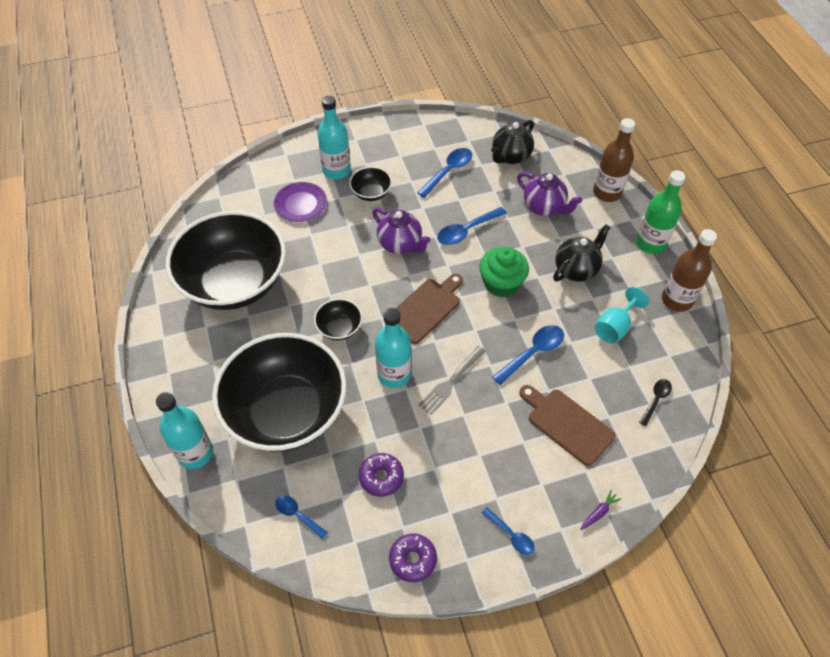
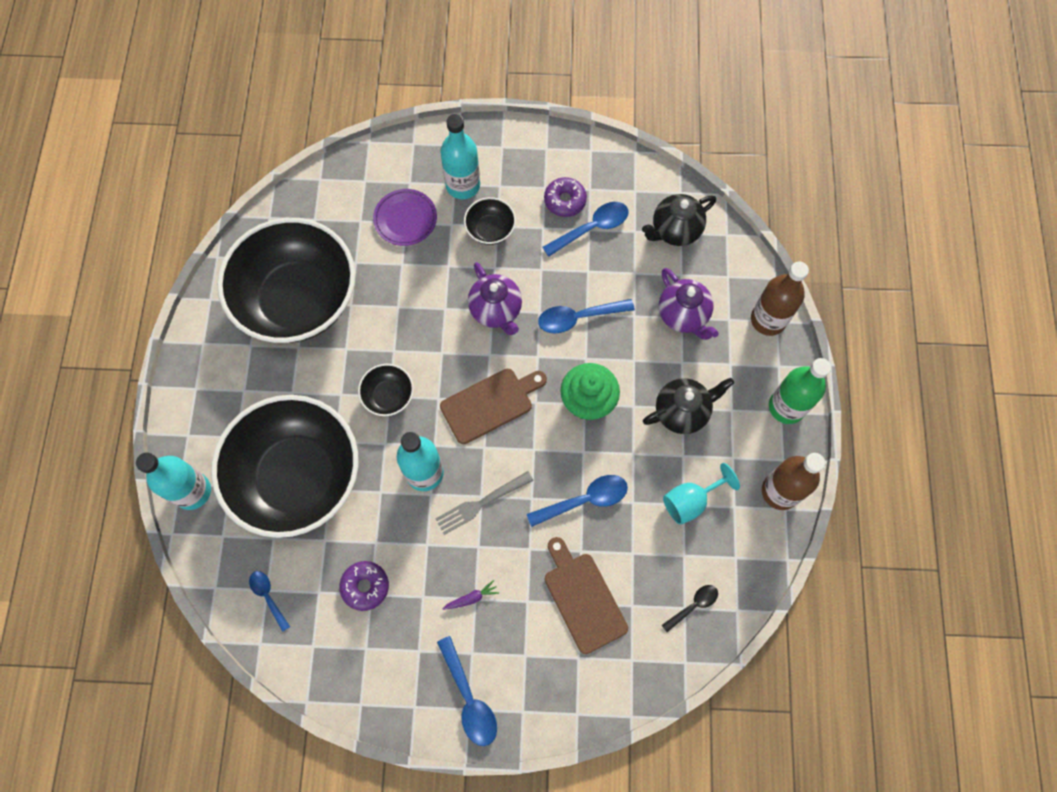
camera: 20 degrees right, 15 degrees up
(413, 559) = (361, 686): purple donut -> purple donut (565, 200)
(511, 535) = (469, 698): blue spoon -> blue spoon, size x1.62
(599, 512) = (570, 709): purple carrot -> purple carrot (471, 598)

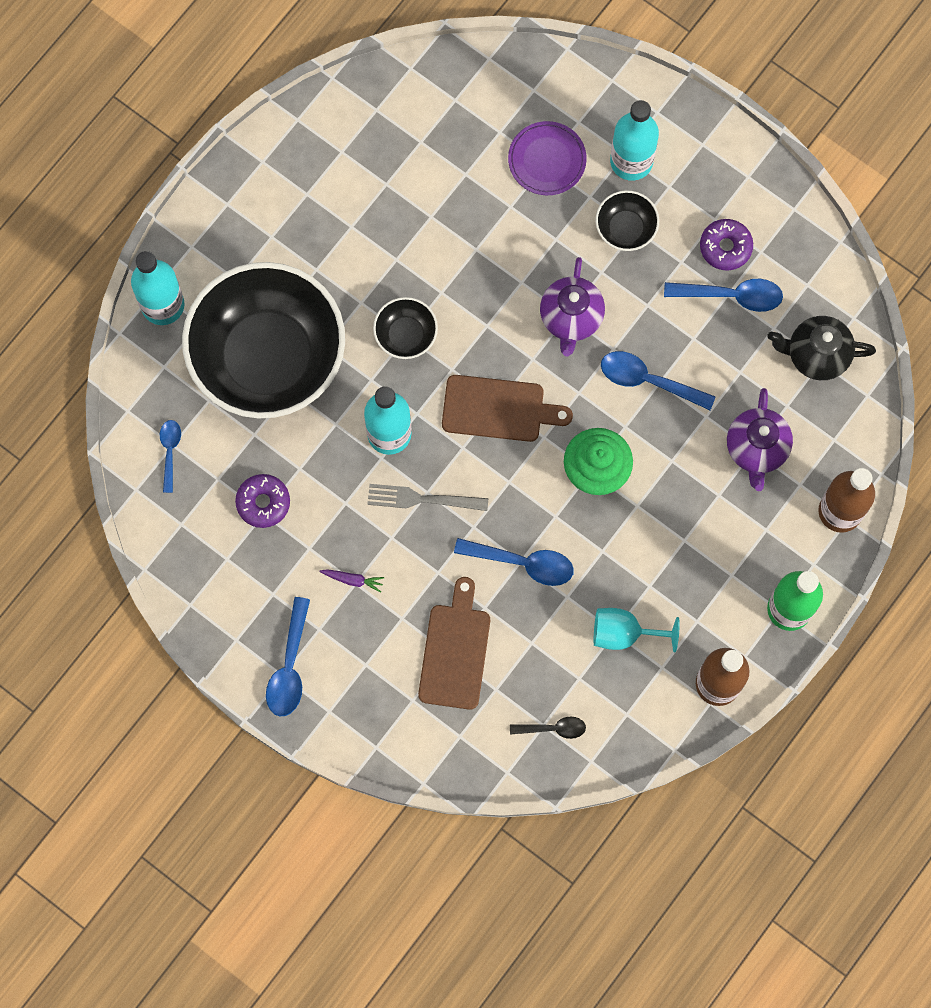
camera: 35 degrees right, 5 degrees up
(298, 300) = (383, 177): black bowl -> none
(682, 412) = (681, 543): black teapot -> none

